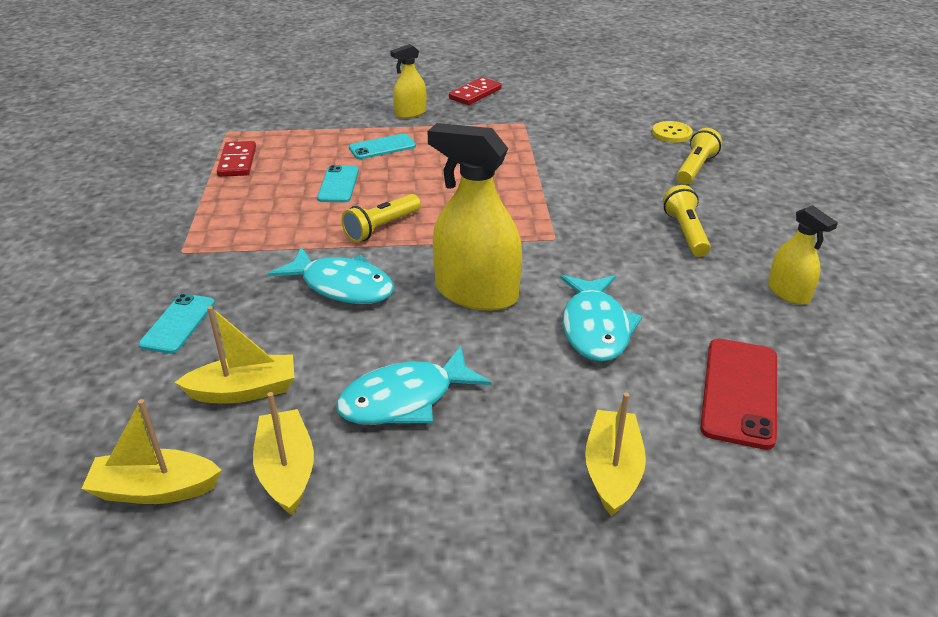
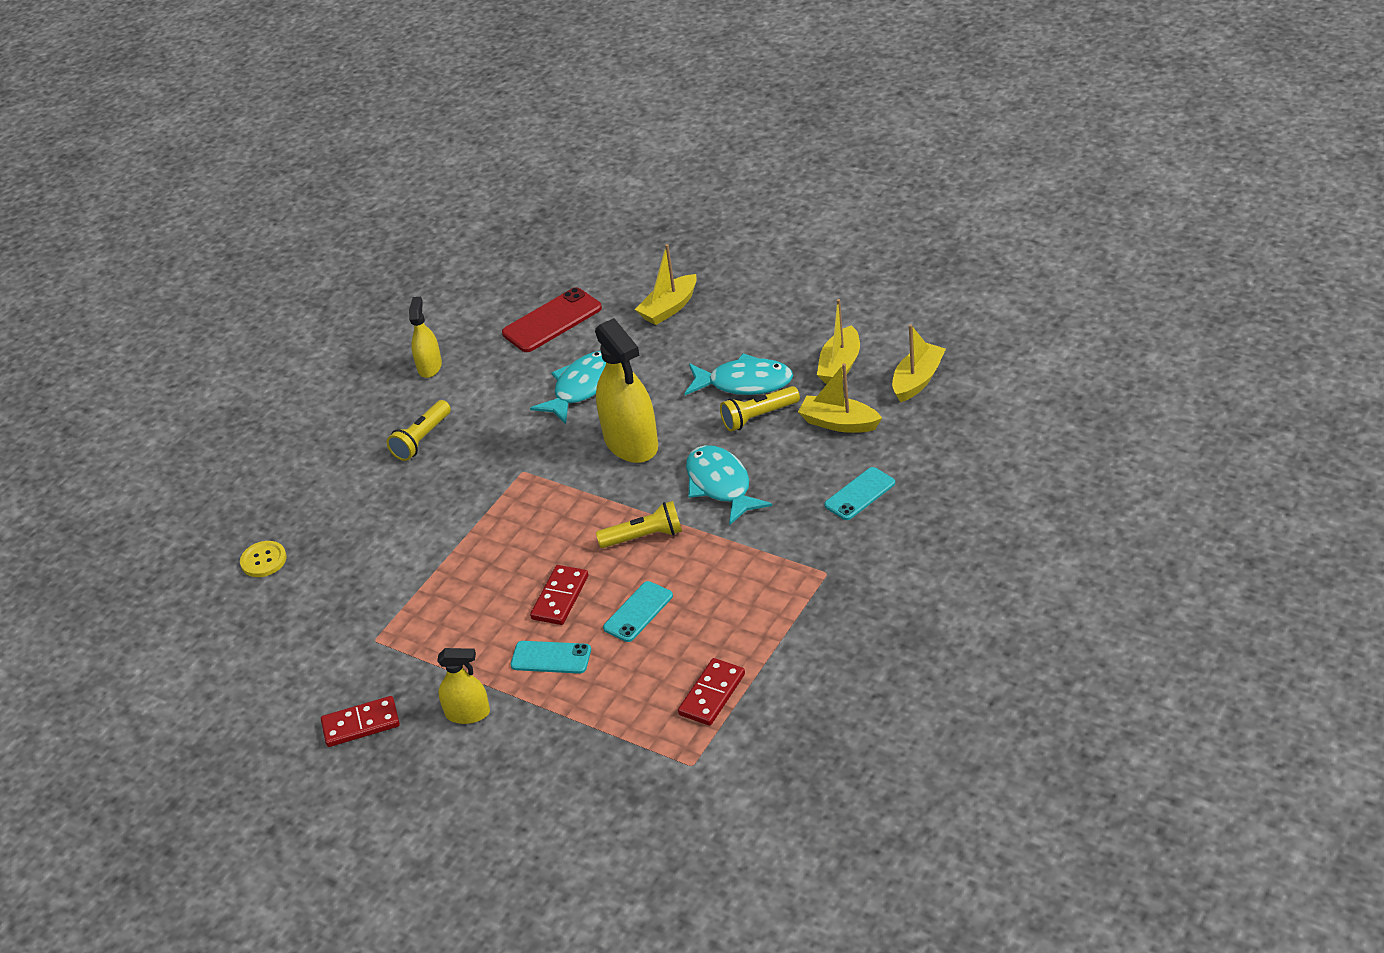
camera: 140 degrees left, 5 degrees up
(155, 489) = (917, 380): yellow boat -> yellow boat turned 90 degrees counterclockwise
(413, 175) = (560, 597): none -> red domino
(695, 168) = (314, 504): yellow flashlight -> yellow flashlight (758, 417)

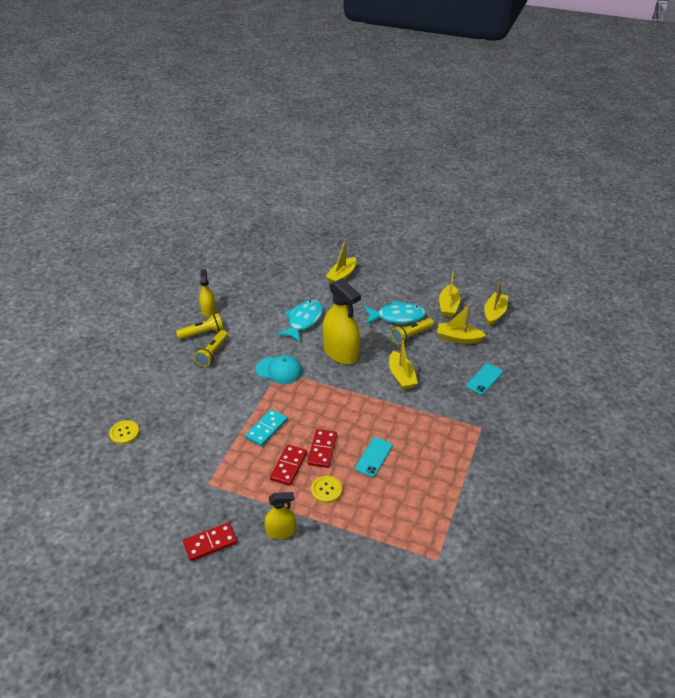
camera: 15 degrees left, 0 degrees up
(481, 562) = (266, 429): none -> turquoise domino
(523, 470) = (279, 370): none -> turquoise cap
(551, 658) = (326, 490): turquoise phone -> yellow button
(552, 321) = (276, 284): red phone -> none
(644, 537) = (364, 409): yellow flashlight -> yellow flashlight (202, 333)
(712, 694) = (435, 509): red domino -> red domino (288, 466)
(721, 485) = (401, 376): turquoise fish -> yellow boat

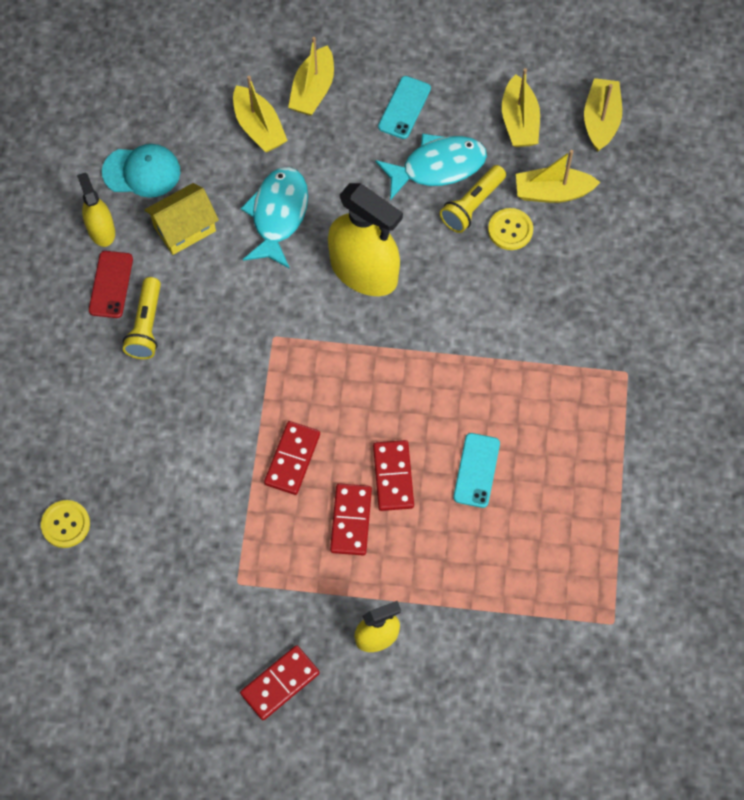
camera: 15 degrees left, 25 degrees up
(202, 333) = (111, 284): yellow flashlight -> red phone
(251, 317) = (184, 228): none -> yellow house
(266, 429) = (292, 459): turquoise domino -> red domino
(279, 370) = (273, 335): turquoise cap -> turquoise cap (142, 172)
(326, 490) = (422, 548): yellow button -> yellow button (510, 230)
(401, 376) = (478, 298): yellow boat -> yellow boat (259, 127)
(484, 379) = (613, 272): turquoise phone -> turquoise phone (404, 108)

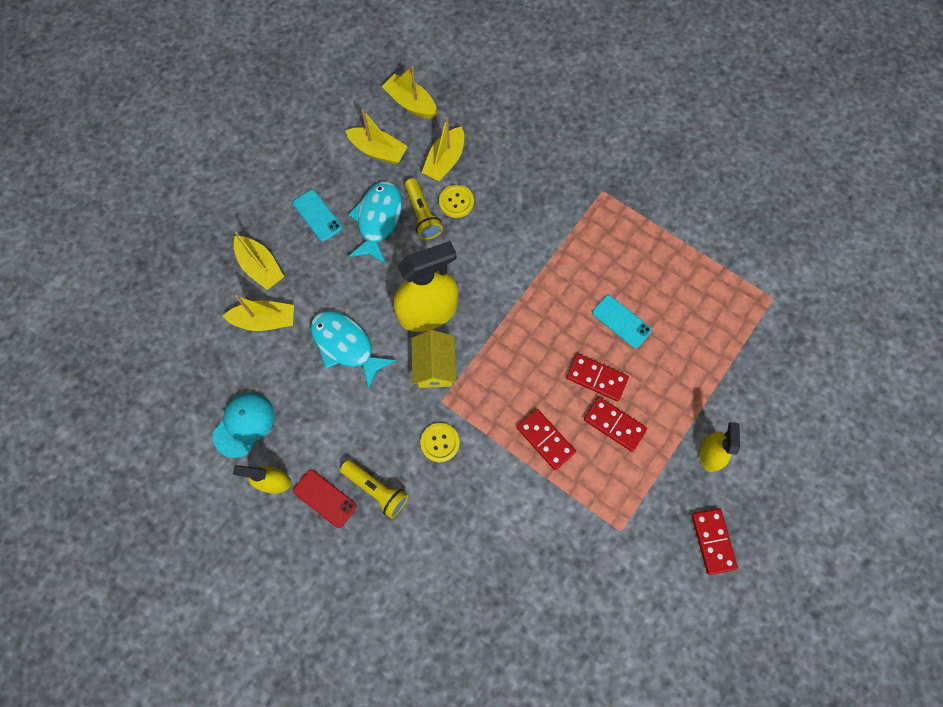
camera: 60 degrees left, 5 degrees up
(65, 524) = (506, 639): yellow button -> yellow button (440, 442)
(184, 228) = (313, 418): yellow house -> yellow house (434, 366)

